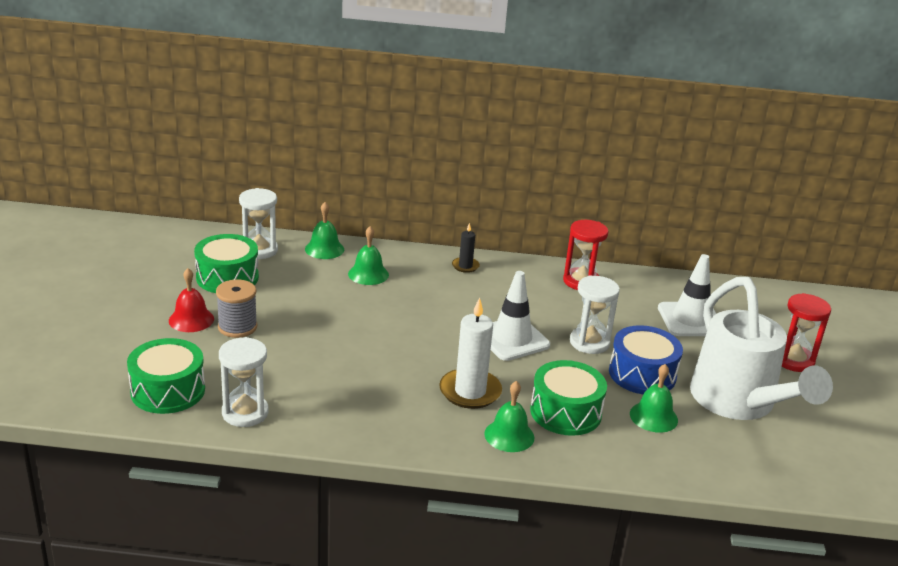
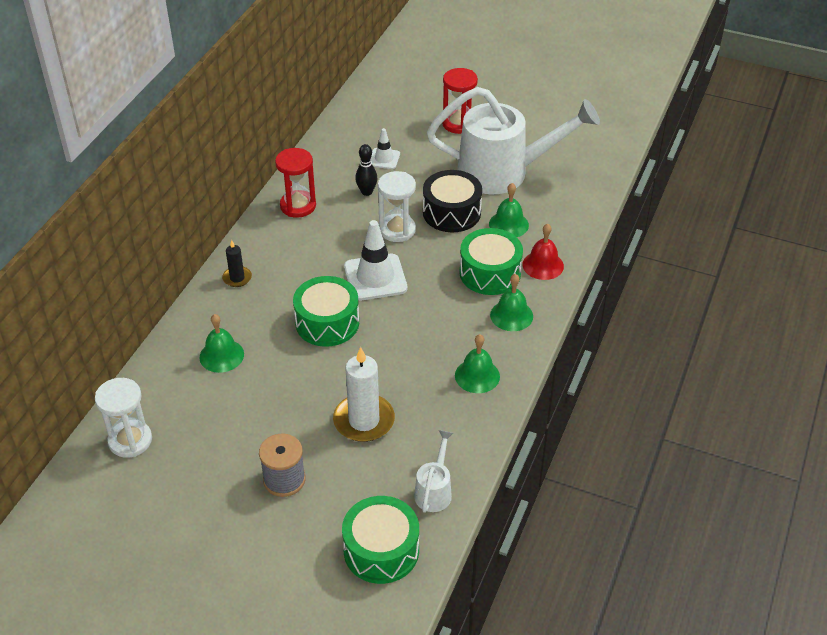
camera: 70 degrees left, 15 degrees up
(191, 319) = (255, 519): red bell -> red bell (543, 265)
(227, 277) = (179, 477): green drum -> green drum (327, 322)
(245, 413) = (434, 491): white hourglass -> white watering can
(324, 249) = (153, 382): green bell -> green bell (477, 376)
(470, 391) = (446, 325): white candle -> white candle (364, 420)
(631, 316) = (366, 192): none -> black bowling pin
(642, 374) = (451, 212): blue drum -> black drum
(690, 320) = (384, 159): white traffic cone -> white traffic cone, size x0.56

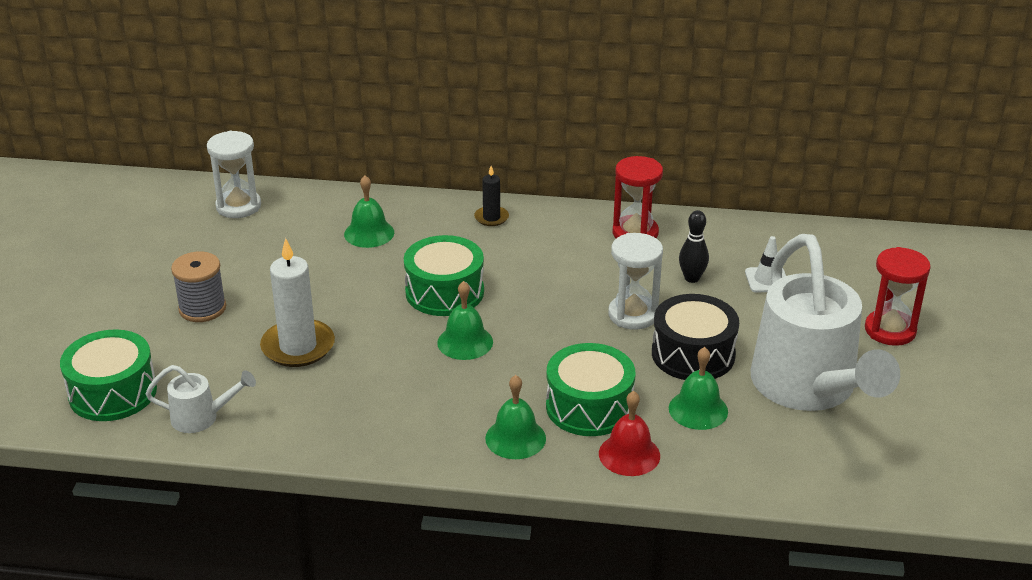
camera: 75 degrees right, 10 degrees down
(375, 277) = (536, 313): white traffic cone -> none
(477, 376) = (394, 424): green bell -> green bell (465, 342)

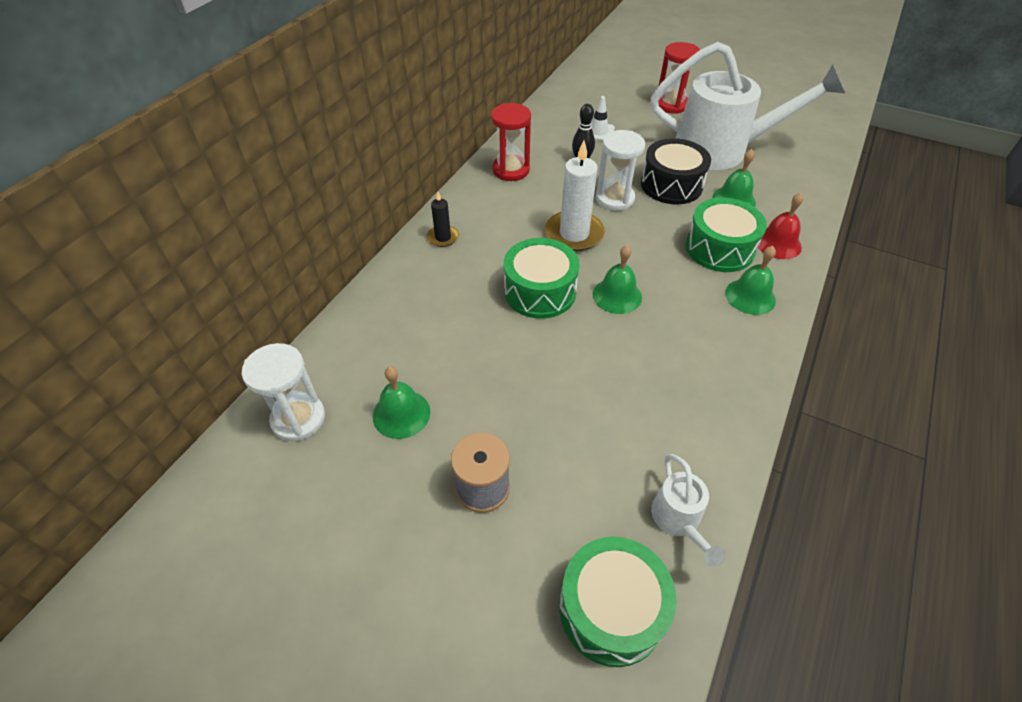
camera: 70 degrees left, 15 degrees up
(201, 418) = (678, 520): white watering can -> white watering can turned 150 degrees clockwise
(298, 347) = (583, 413): white candle -> white candle (574, 234)
(369, 233) = (418, 321): green bell -> green bell (401, 414)

